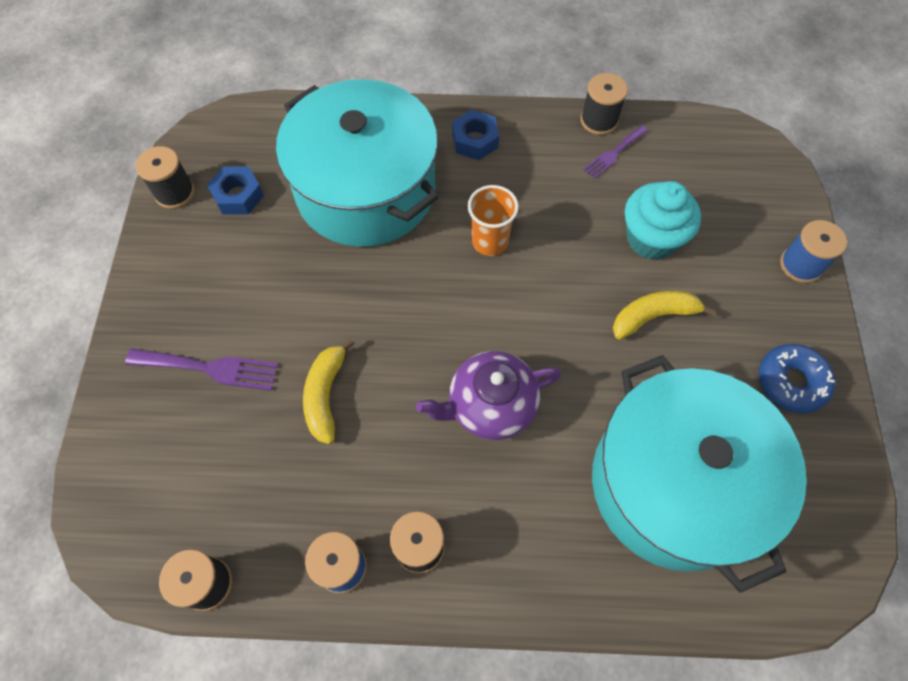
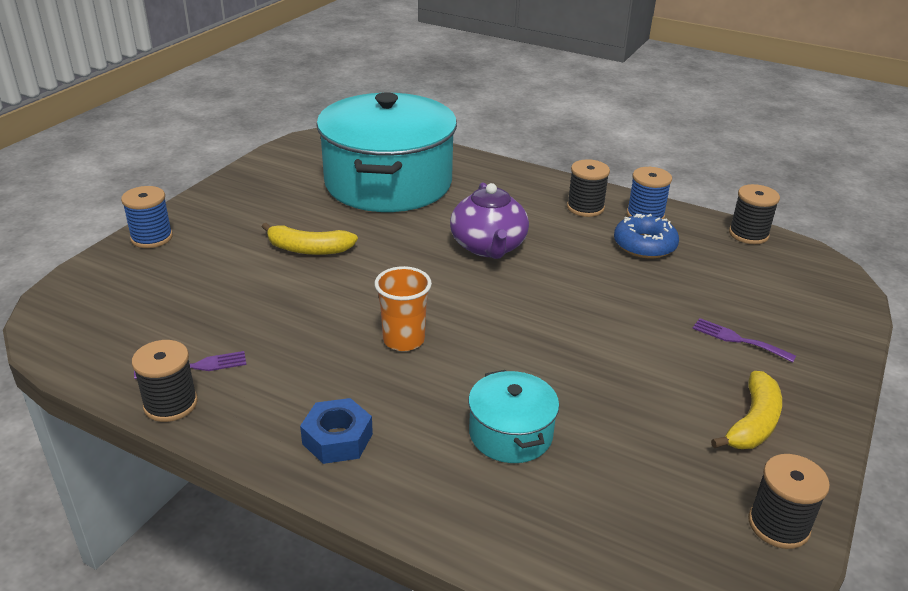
camera: 155 degrees left, 30 degrees down
(210, 368) = (738, 339): purple fork -> purple fork, size x0.64
(238, 195) = (684, 488): blue nut -> none
(325, 395) = (627, 291): yellow banana -> yellow banana (753, 423)
(366, 190) = (510, 434): turquoise pot -> turquoise pot, size x0.44
(490, 405) = (488, 247): purple teapot -> purple teapot turned 75 degrees clockwise
(651, 239) = (249, 291): turquoise cupcake -> none
(791, 382) = (253, 193): blue donut -> blue donut (644, 245)

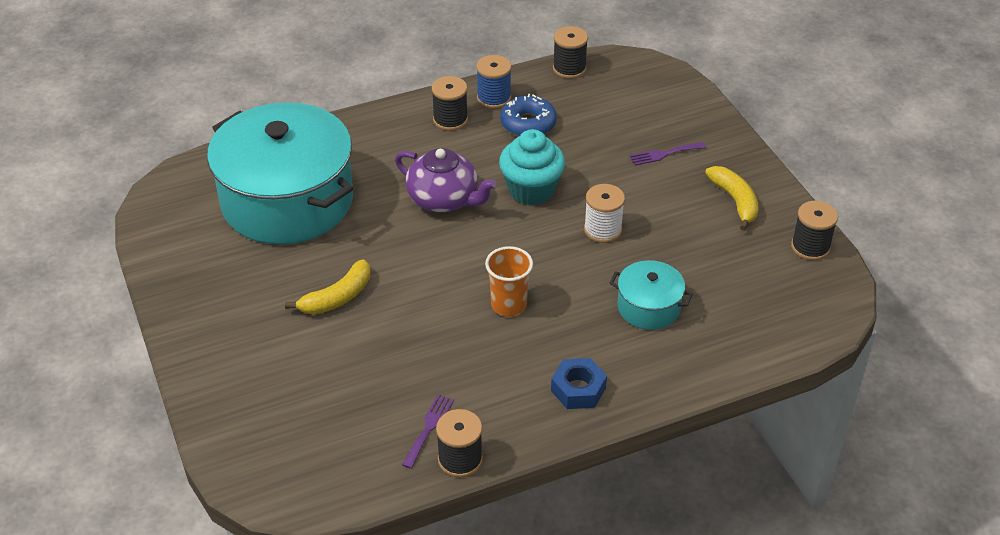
camera: 50 degrees left, 10 degrees up
(152, 238) = (209, 385): blue spool -> none
(566, 284) = (531, 190): none -> turquoise cupcake
(576, 350) = (602, 230): none -> white spool

